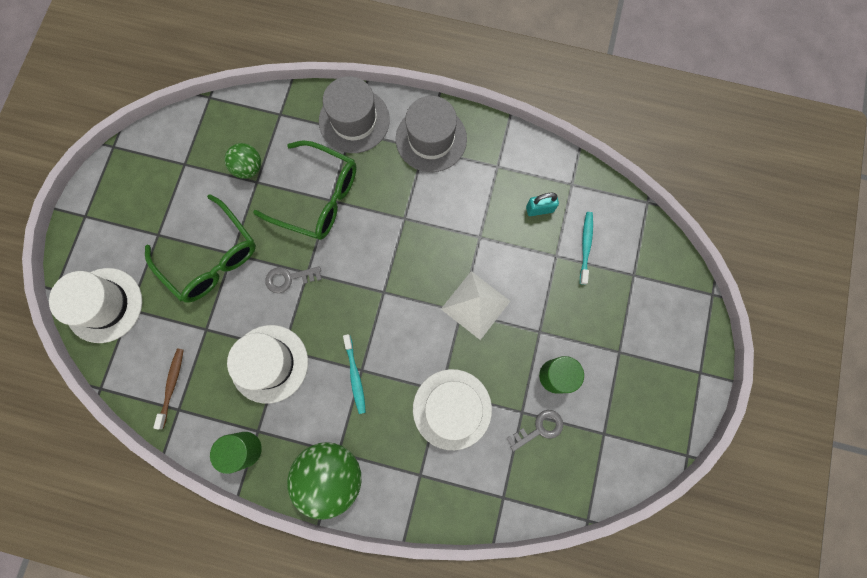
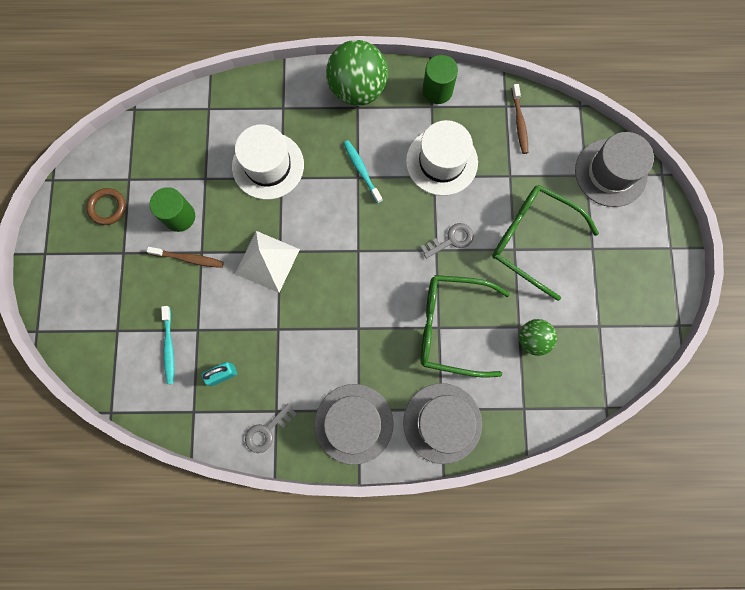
camera: 165 degrees right, 0 degrees up
(104, 305) = (610, 173): white hat -> grey hat
(539, 429) = (187, 169): grey key -> grey key (267, 431)
(553, 328) = (189, 258): none -> brown toothbrush
(630, 406) = (107, 207): none -> brown ring

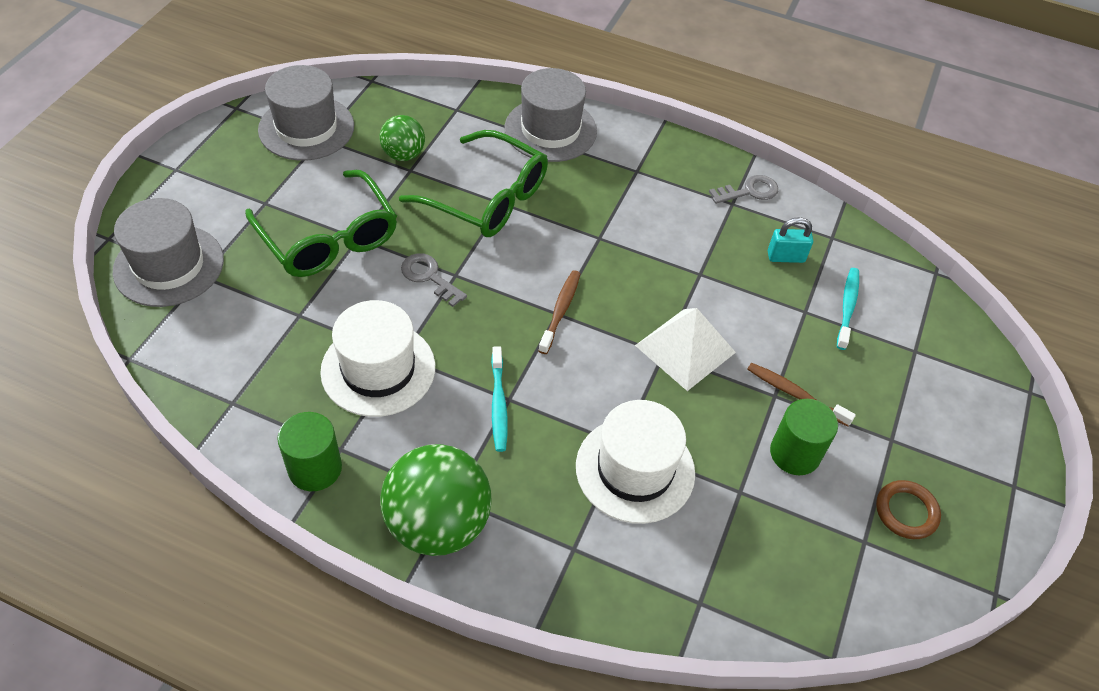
camera: 160 degrees left, 25 degrees down
(354, 423) = (648, 163): grey hat -> grey hat (306, 128)
(451, 240) = (429, 277): grey key -> grey key turned 45 degrees clockwise
(519, 122) = (232, 372): brown toothbrush -> brown toothbrush (560, 311)

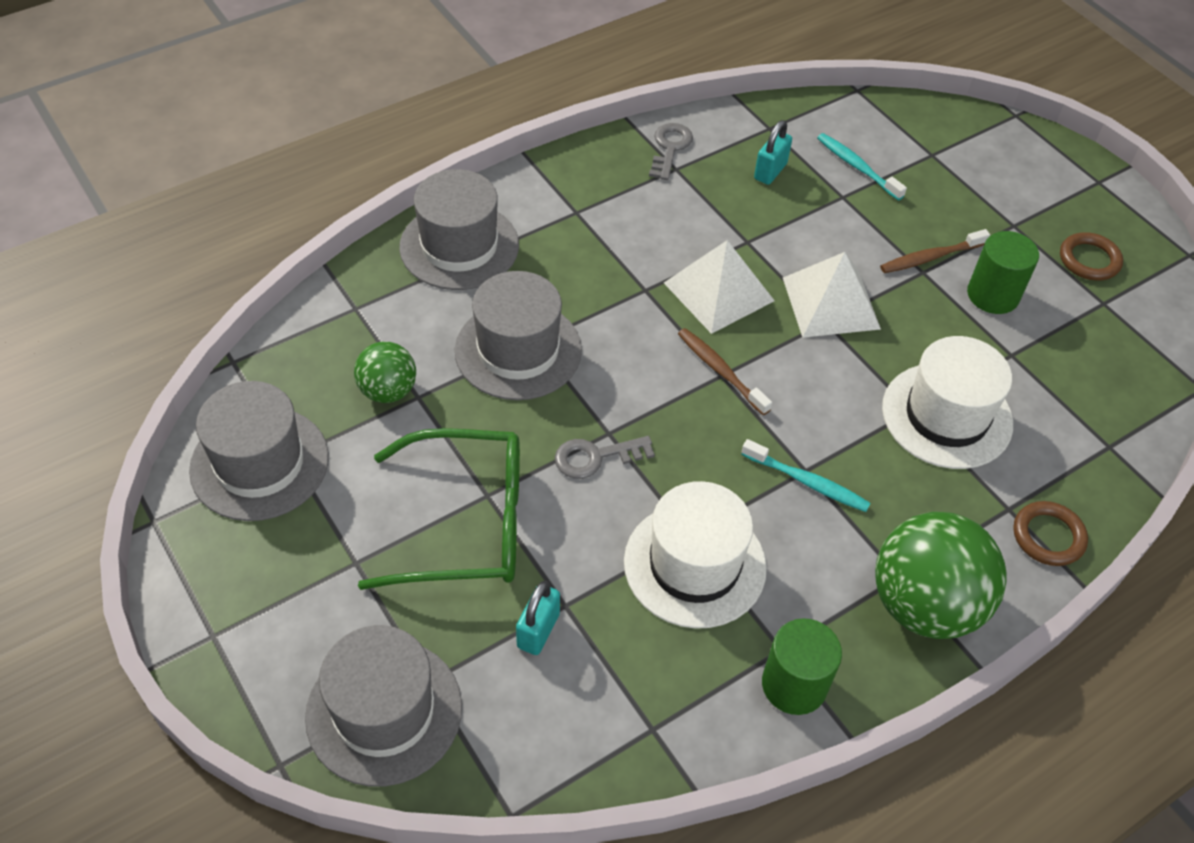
camera: 55 degrees left, 0 degrees up
(271, 310) = (538, 630): none -> turquoise padlock
(487, 198) = (518, 350): green glasses -> grey hat
(566, 588) = (1048, 536): none -> brown ring
(634, 278) = (718, 292): none -> white pyramid

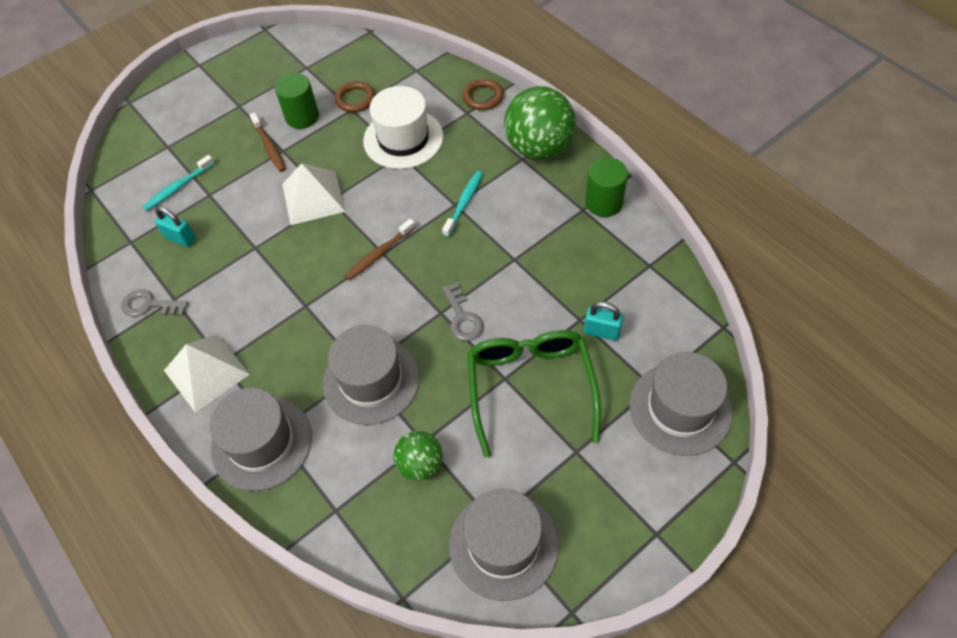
camera: 90 degrees left, 5 degrees up
(694, 564) = (535, 255): white hat -> none
(718, 292) = (305, 260): white pyramid -> white pyramid (206, 372)
(1089, 260) = (270, 72): brown ring -> brown ring (355, 99)

